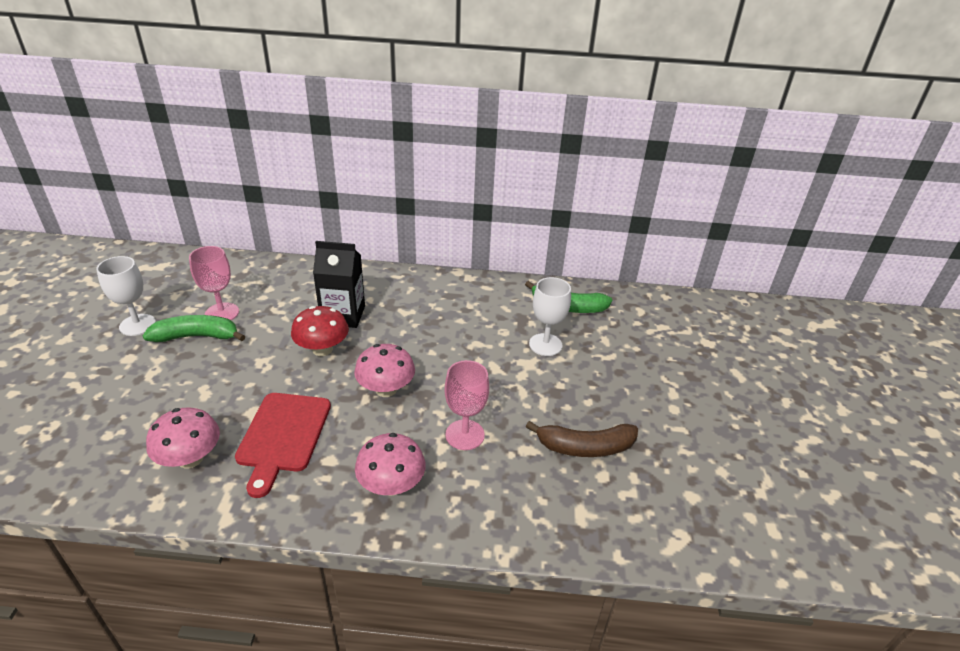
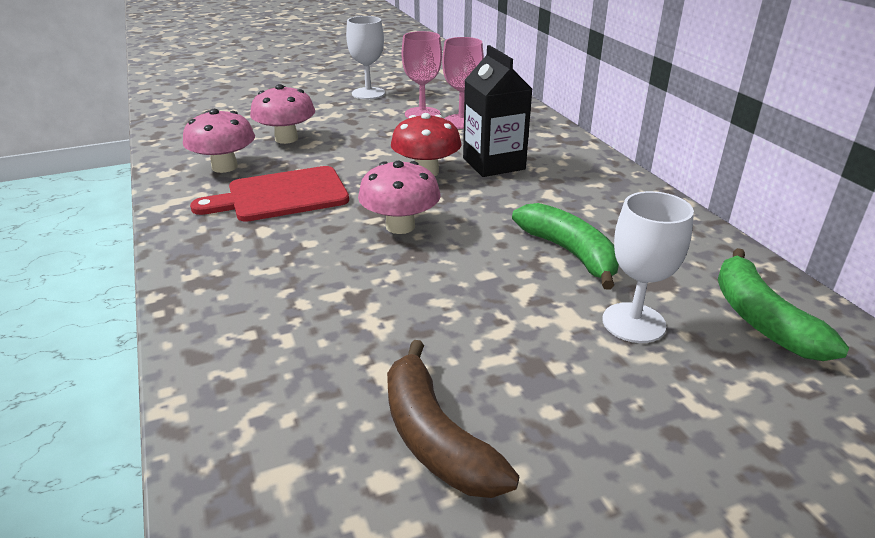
camera: 65 degrees right, 5 degrees down
(197, 336) = (379, 116): green banana -> green banana (570, 253)
(391, 485) = (248, 279): pink mushroom -> pink mushroom (286, 139)
(465, 435) = (369, 306): pink goblet -> pink goblet (461, 122)

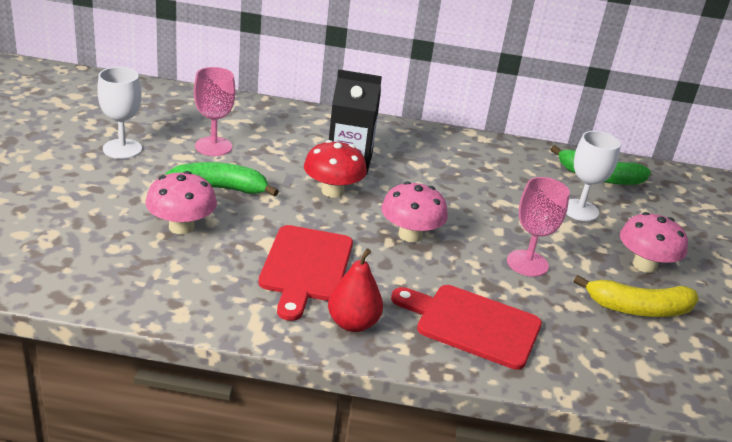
camera: 65 degrees left, 0 degrees up
(211, 239) = (353, 323): none -> red pear
(224, 167) = (209, 278): pink mushroom -> pink mushroom (644, 265)
(266, 304) = (472, 324): none -> red cutting board
(435, 438) = (638, 309): brown banana -> yellow banana
(461, 122) = (254, 138): pink goblet -> pink goblet (527, 263)
(570, 253) = (497, 193): green banana -> green banana (218, 188)

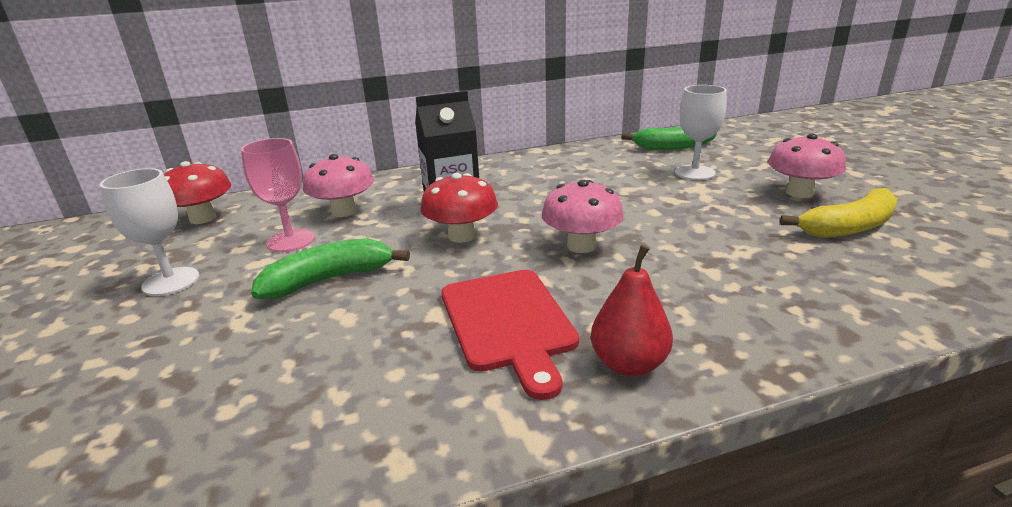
camera: 20 degrees left, 5 degrees down
(166, 102) = (203, 218): none -> red mushroom
(181, 227) = (312, 340): pink mushroom -> pink mushroom (344, 211)
(472, 324) = (744, 305): red cutting board -> none
(527, 263) = (713, 228): pink goblet -> none

